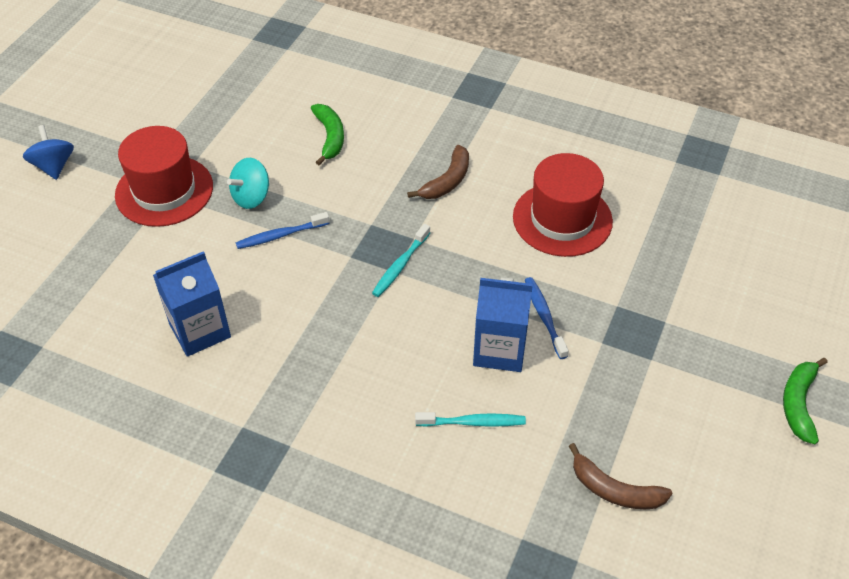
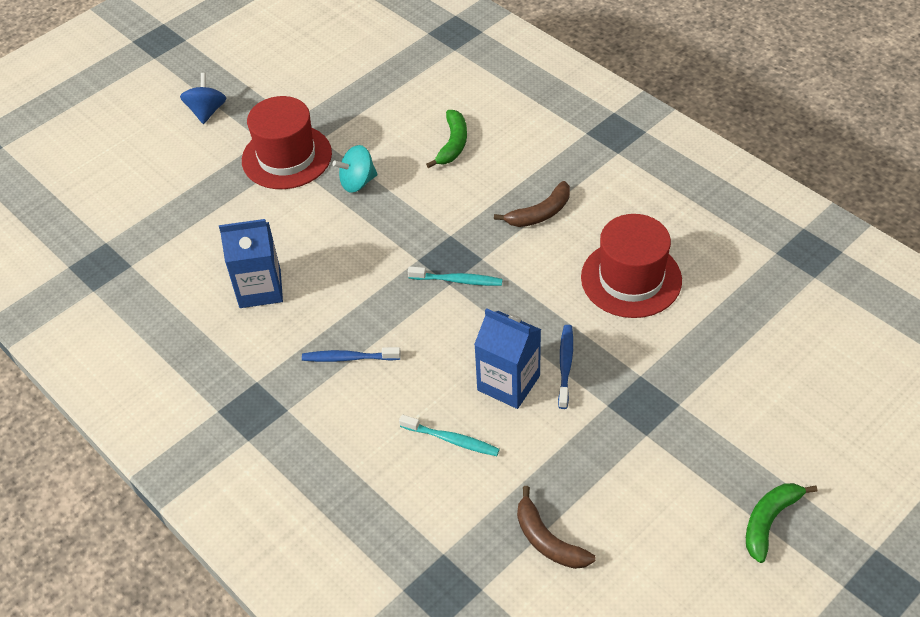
camera: 25 degrees right, 0 degrees up
(280, 235) = (366, 224): blue toothbrush -> blue toothbrush (349, 358)
(400, 265) = (457, 280): turquoise toothbrush -> turquoise toothbrush turned 135 degrees counterclockwise

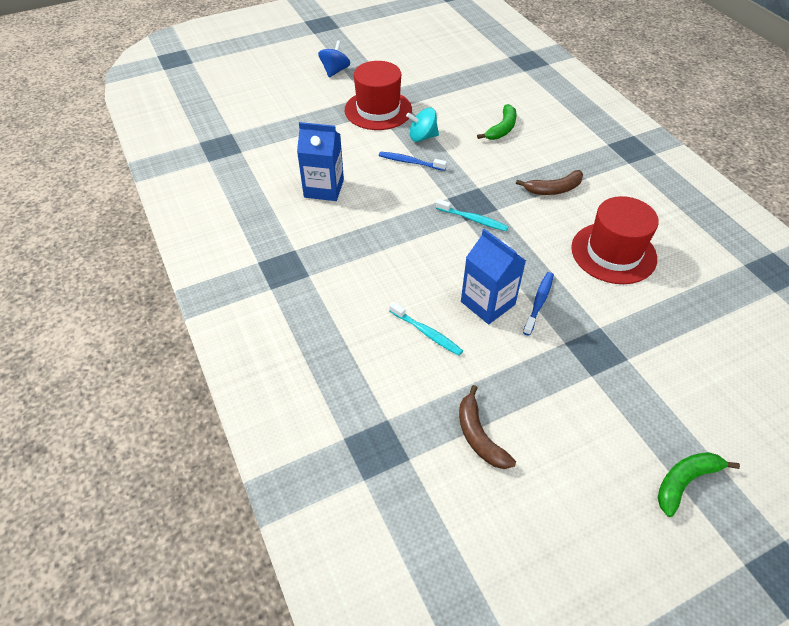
camera: 15 degrees right, 0 degrees up
(349, 358) = (369, 252): blue toothbrush -> blue toothbrush (410, 162)

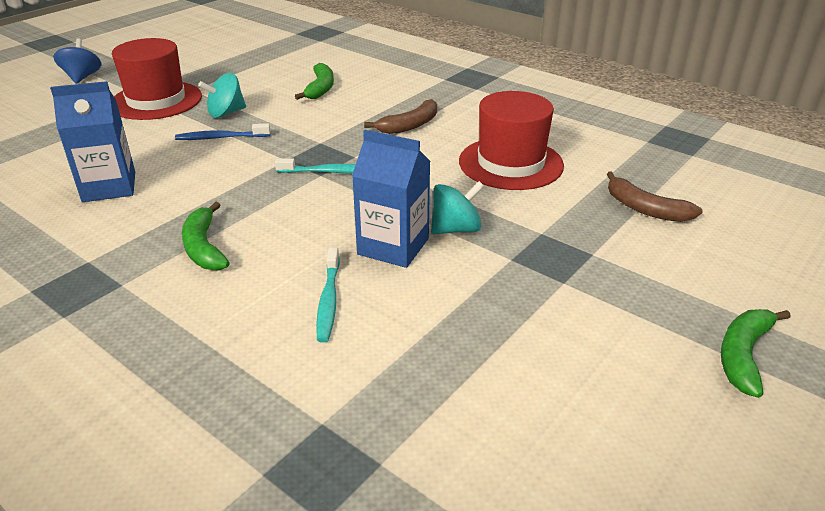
camera: 25 degrees left, 15 degrees down
(366, 261) = (204, 247): none -> green banana
(427, 333) = (328, 300): turquoise toothbrush -> turquoise toothbrush turned 75 degrees clockwise
(479, 436) = (465, 396): brown banana -> brown banana (644, 209)
(539, 302) = (456, 229): blue toothbrush -> turquoise spinning top

